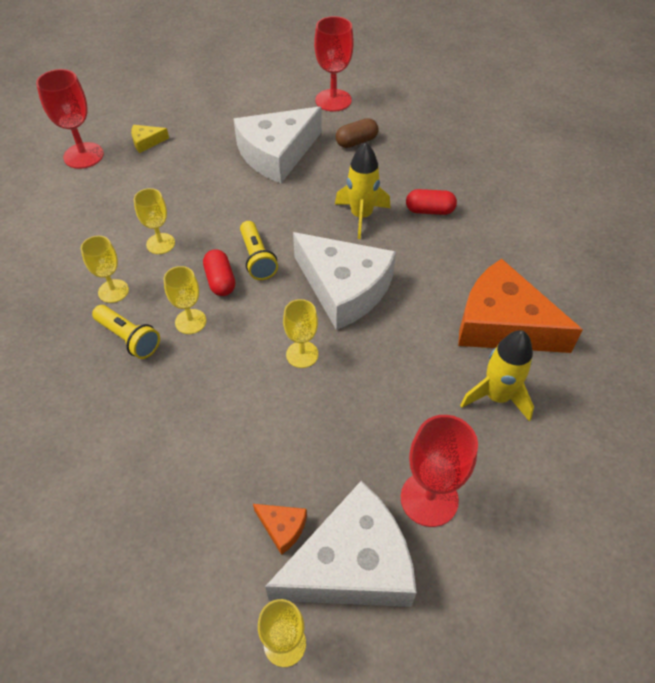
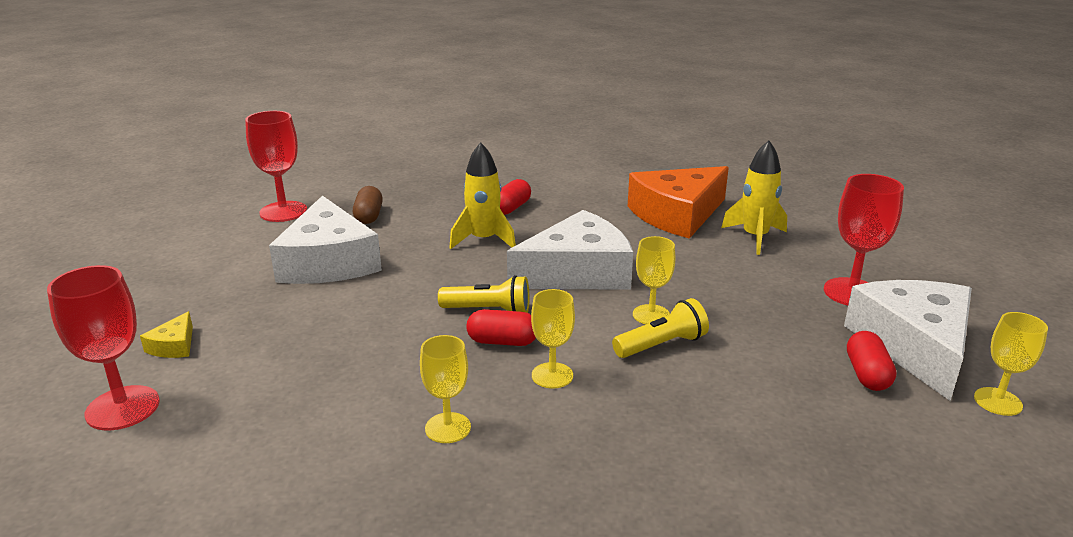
camera: 65 degrees left, 25 degrees down
(129, 338) = (545, 429): yellow flashlight -> yellow flashlight (662, 345)
(160, 243) = (395, 372): yellow goblet -> none
(282, 528) = (867, 374): orange cheese -> red capsule

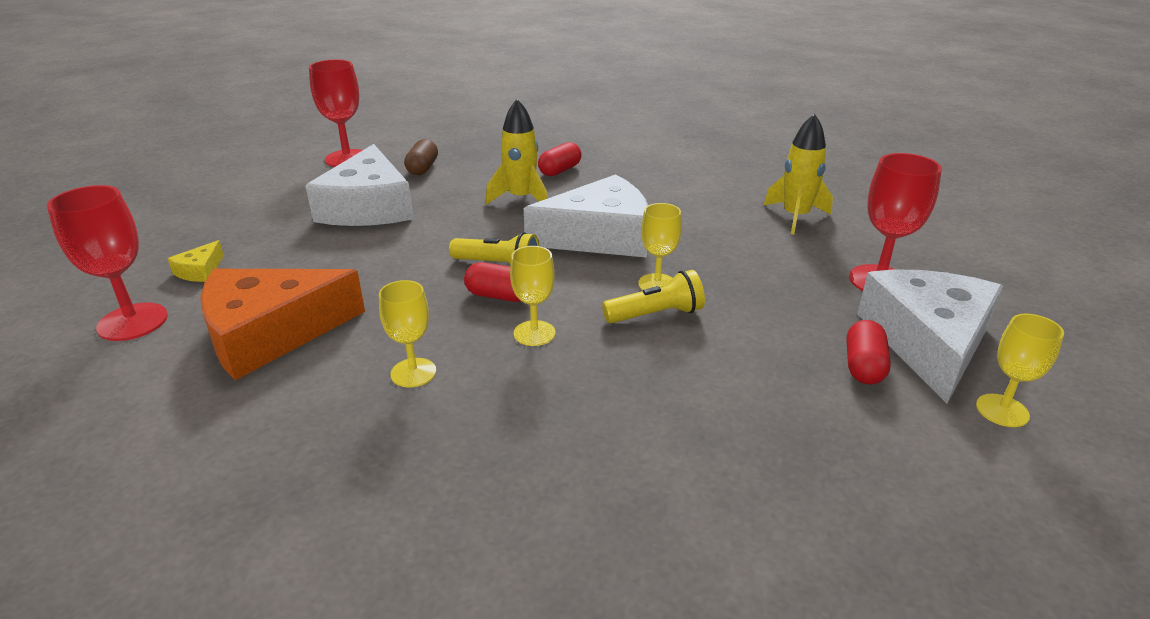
camera: 10 degrees right, 5 degrees up
(677, 214) = (723, 188): orange cheese -> orange cheese (270, 333)

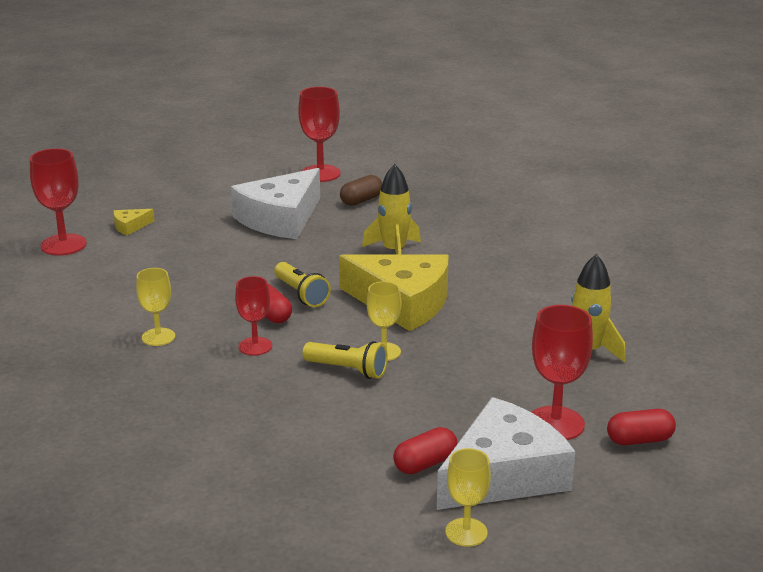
camera: 40 degrees right, 5 degrees down
(270, 333) = (118, 281): orange cheese -> none
(534, 333) = (255, 346): yellow goblet -> red goblet
(560, 170) = (461, 239): red capsule -> red capsule (639, 440)
(600, 236) = (402, 303): white cheese -> yellow cheese

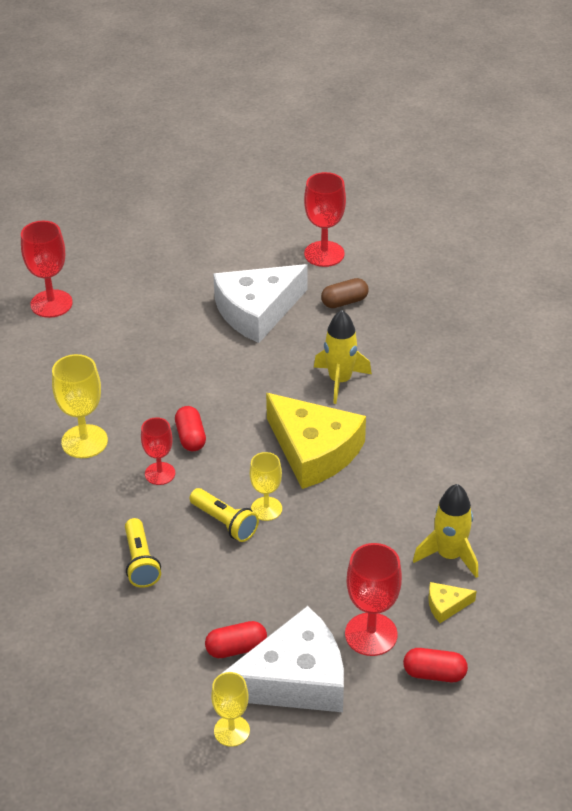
camera: 20 degrees right, 15 degrees up
(130, 226) = (118, 292): yellow cheese -> yellow cheese (446, 605)
(158, 337) = (84, 441): yellow goblet -> yellow goblet, size x1.55
(301, 294) = (229, 418): yellow flashlight -> yellow flashlight (140, 562)

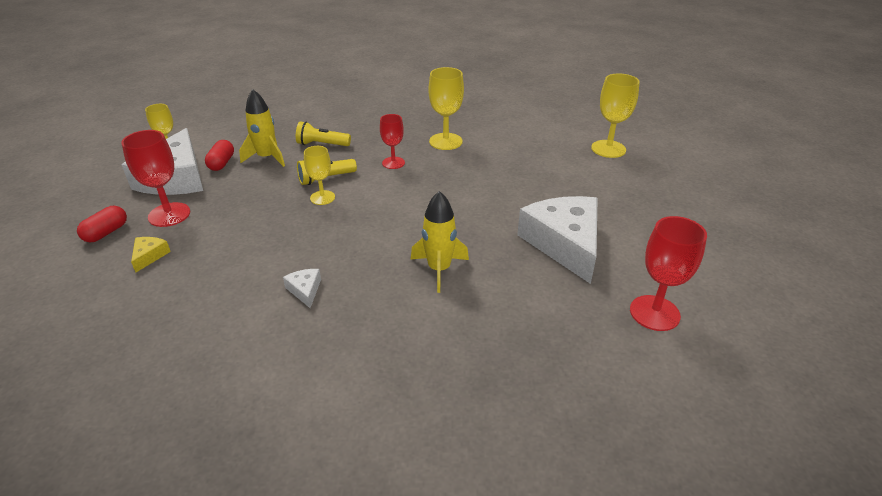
camera: 110 degrees right, 5 degrees down
(51, 304) = (608, 149): red goblet -> yellow goblet
(190, 437) = (420, 180): red capsule -> none
(314, 451) = (362, 233): yellow cheese -> none
(344, 302) = (560, 305): brown capsule -> none
(420, 459) = (305, 290): none -> white cheese
(449, 555) = (189, 273): yellow rocket -> yellow rocket (267, 158)

